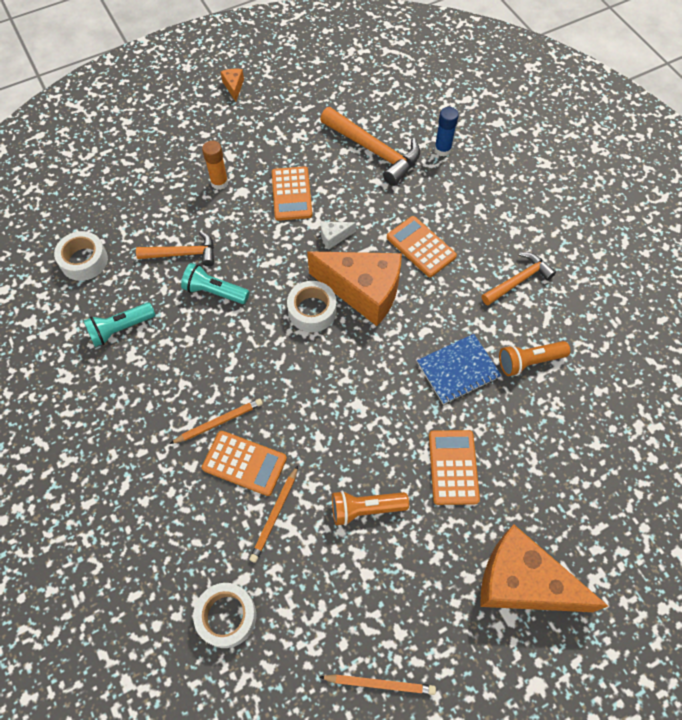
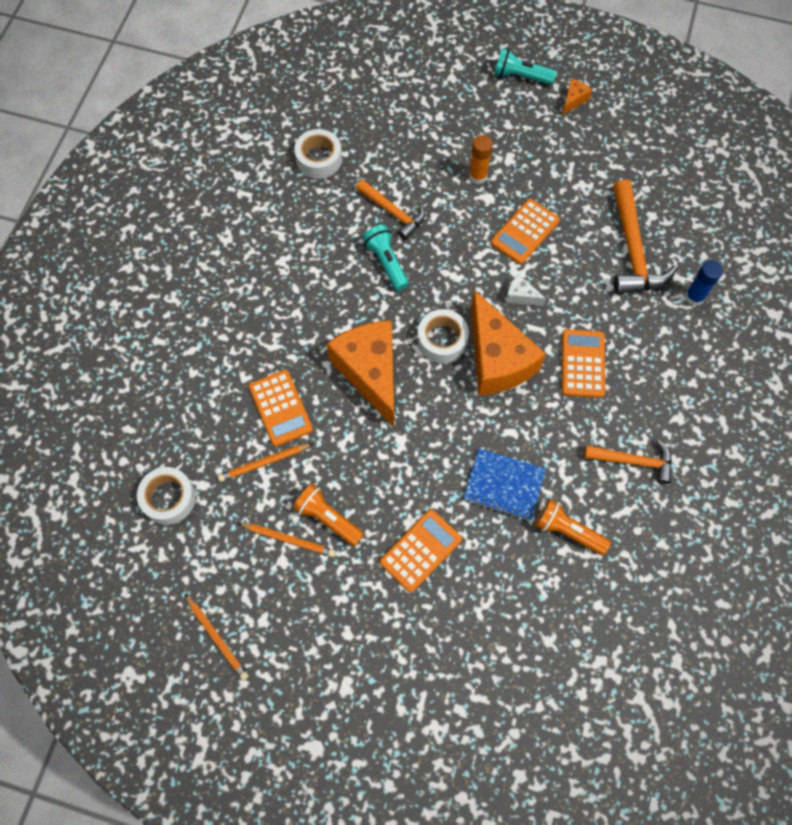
camera: 45 degrees right, 5 degrees up
(120, 329) = (294, 234): turquoise flashlight -> turquoise flashlight (521, 76)
(219, 422) = (293, 363): orange pencil -> orange pencil (289, 539)
(522, 582) = (380, 675): orange cheese -> orange cheese (370, 373)

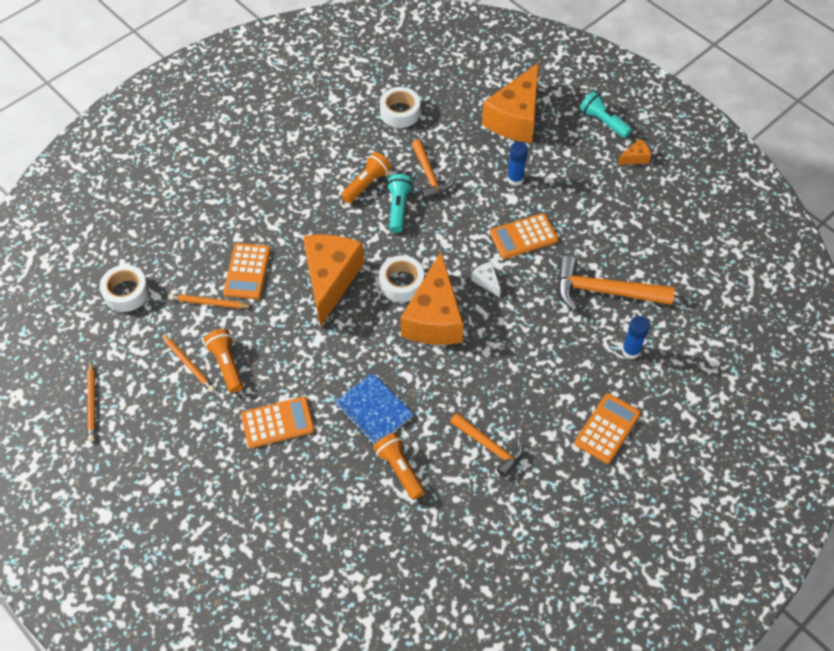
camera: 30 degrees right, 10 degrees down
(337, 252) = (366, 184): none -> orange flashlight
(436, 112) = (515, 118): none -> orange cheese
(478, 176) = (515, 179): orange glue stick -> blue glue stick
(582, 364) = (500, 354): orange calculator -> orange calculator (607, 428)
(633, 250) = (604, 291): orange hammer -> orange hammer turned 75 degrees clockwise

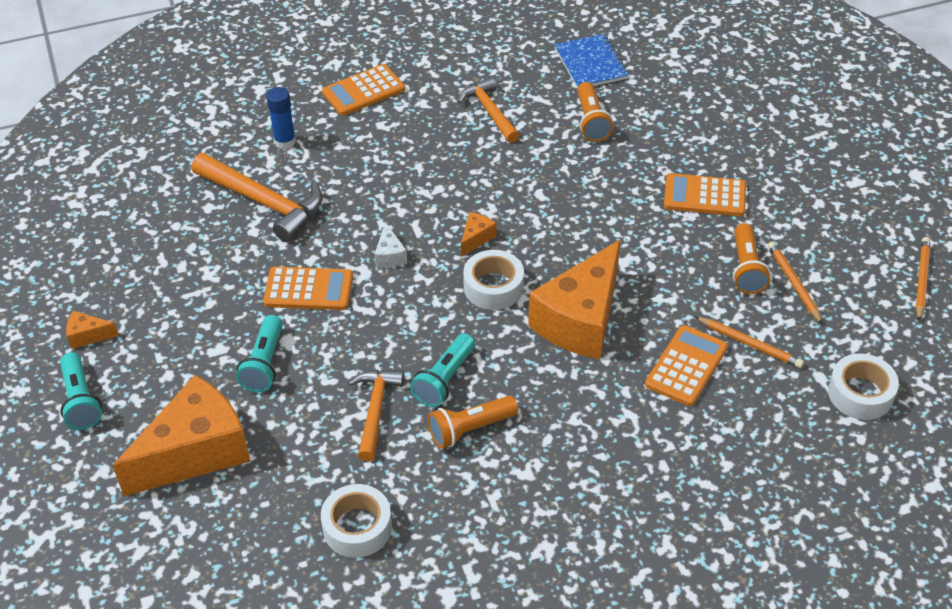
camera: 155 degrees left, 10 degrees down
(374, 410) = (593, 175): blue notebook -> blue notebook (590, 64)
(434, 318) = (476, 238): orange cheese -> orange cheese, size x0.40
(515, 179) = (264, 364): blue glue stick -> turquoise flashlight

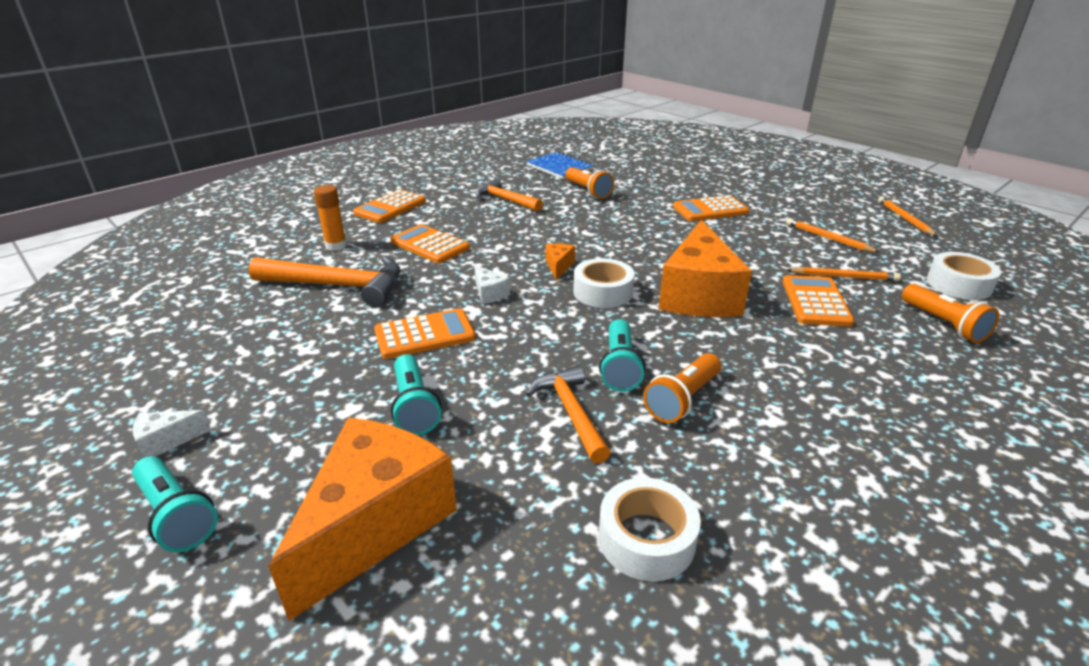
camera: 25 degrees left, 15 degrees down
(88, 336) = (167, 441): orange cheese -> white cheese
(285, 142) = (336, 246): blue glue stick -> orange glue stick
(372, 167) = (430, 245): none -> orange calculator
(746, 269) = (786, 238): orange flashlight -> orange flashlight (943, 324)

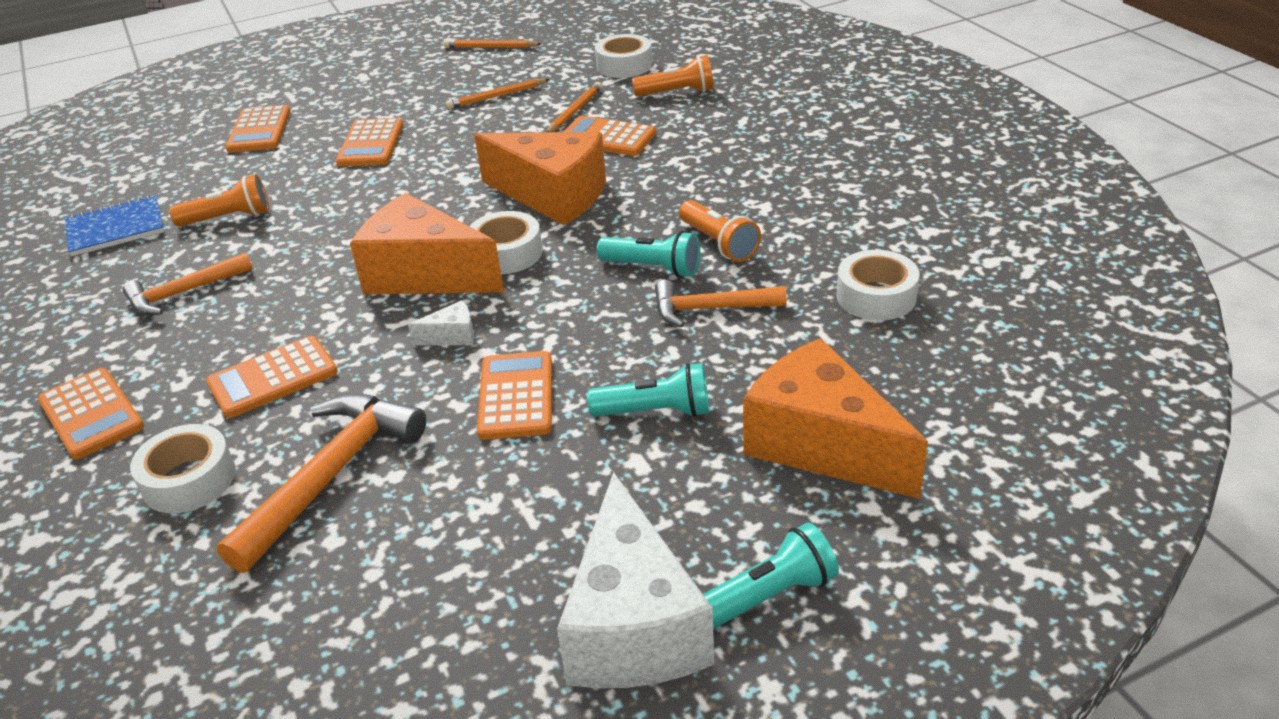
camera: 70 degrees left, 5 degrees up
(167, 441) = (633, 625): white cheese -> white cheese, size x2.48
(336, 246) = (189, 480): orange glue stick -> white tape
(558, 266) = (424, 275): orange cheese -> orange cheese, size x2.48
(694, 174) = (259, 130): none -> orange calculator

